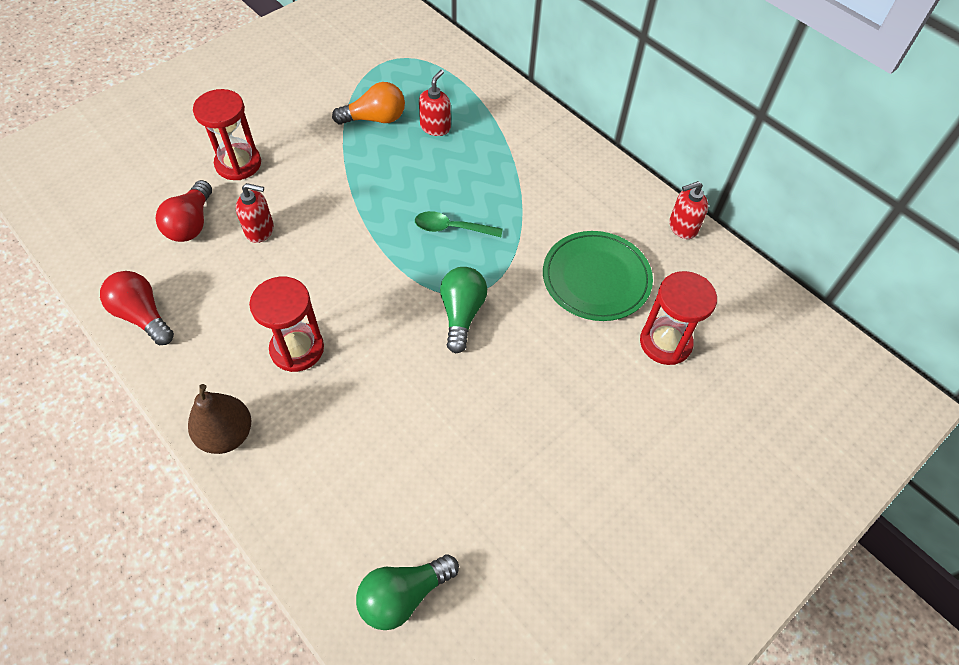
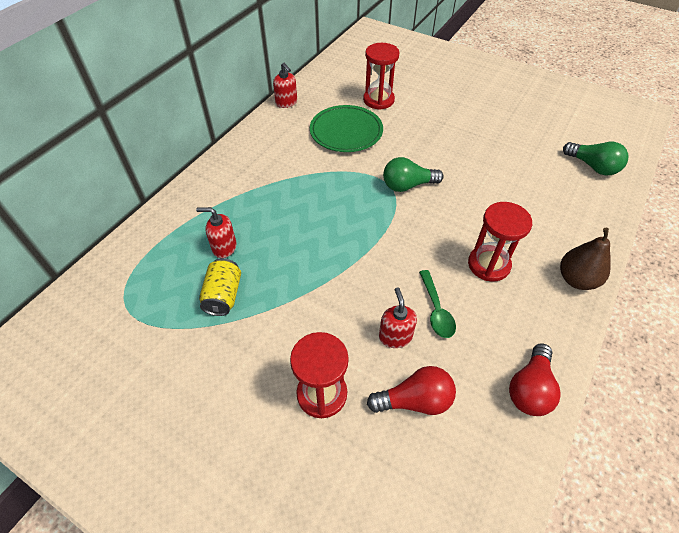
camera: 105 degrees left, 5 degrees down
(375, 119) = (223, 295): orange light bulb -> yellow can
(452, 228) = (335, 208): green spoon -> green spoon (436, 310)

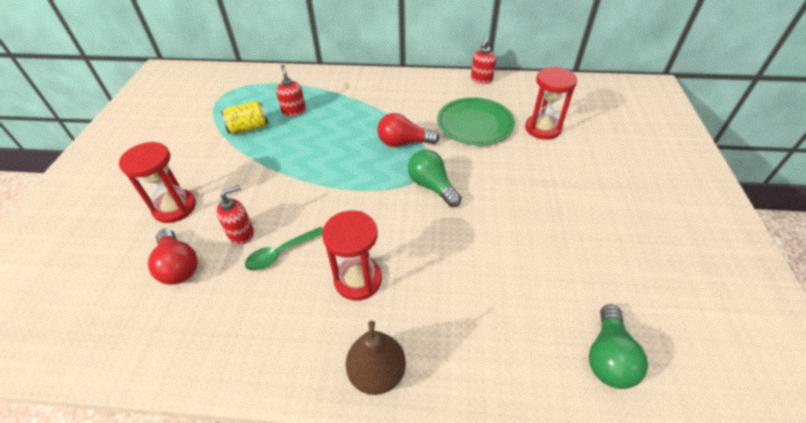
camera: 65 degrees right, 5 degrees down
(530, 389) = (208, 354): red light bulb -> red light bulb (403, 143)

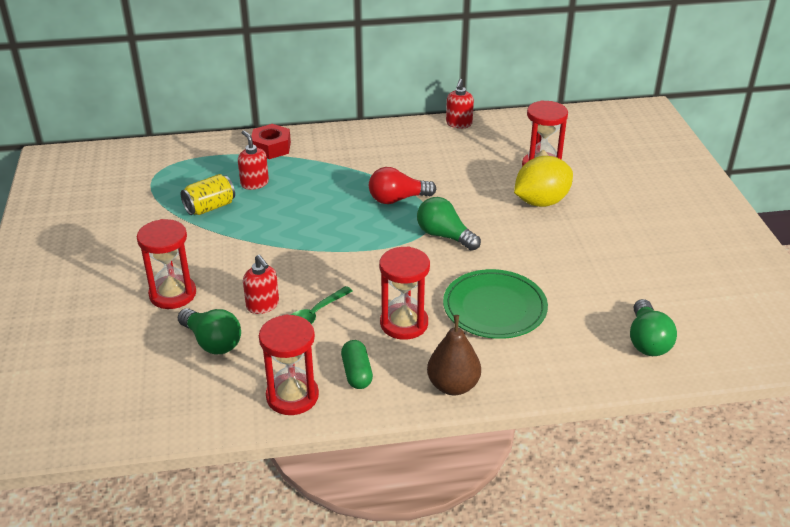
camera: 15 degrees left, 10 degrees down
(178, 266) = (212, 342): red light bulb -> green light bulb
(215, 349) = (292, 396): none -> red hourglass
(241, 233) = (263, 305): red soap dispenser -> red soap dispenser turned 105 degrees clockwise
(288, 333) = (357, 373): none -> green capsule
(322, 82) = (271, 148): none -> red nut
(474, 124) = (467, 171): green plate -> green plate (494, 308)
(533, 164) = (541, 202): none -> yellow lemon

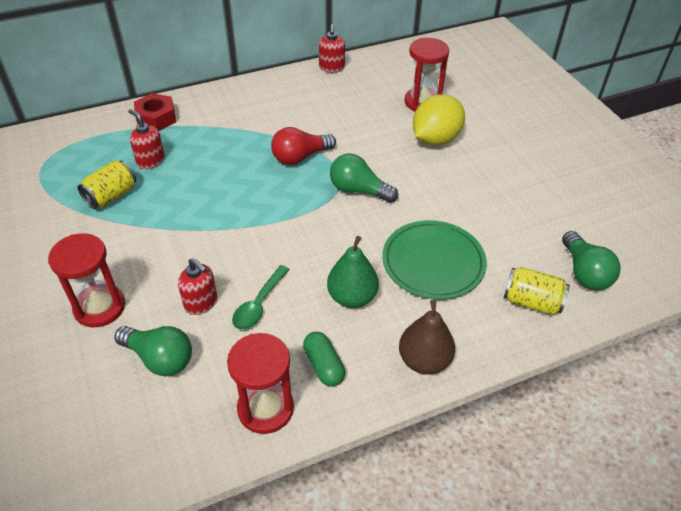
camera: 15 degrees left, 10 degrees up
(404, 323) = (352, 297): red hourglass -> green pear
(580, 356) = (531, 302): none -> yellow can

